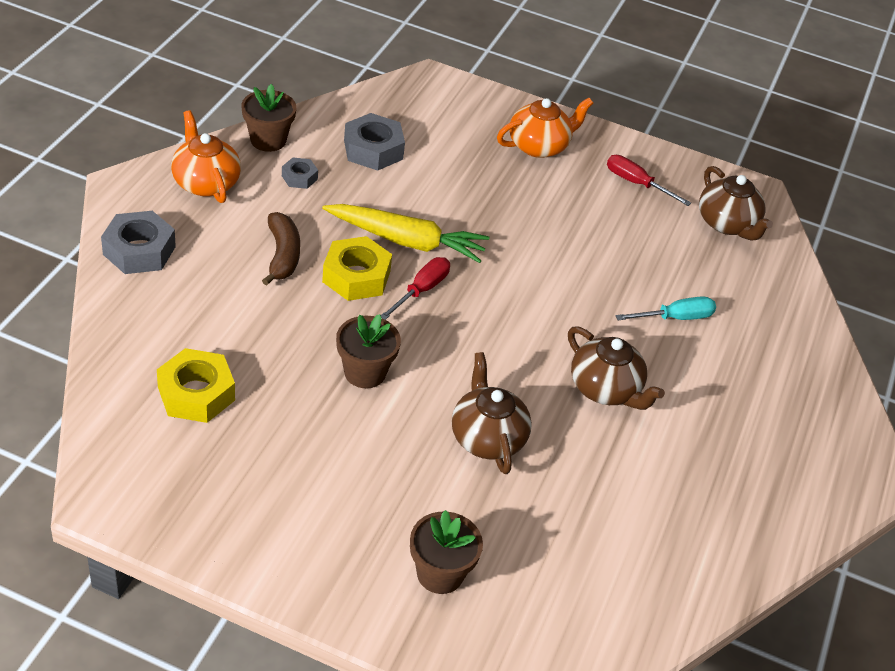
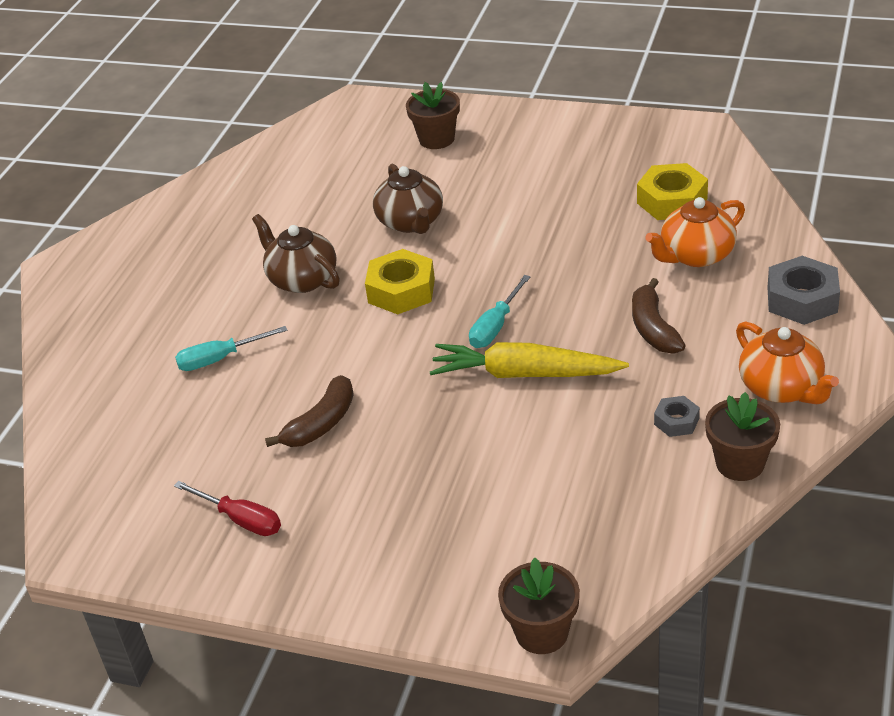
camera: 175 degrees left, 5 degrees down
(356, 276) = (567, 325): yellow nut -> yellow nut (401, 290)
(365, 372) = (531, 245): brown flower pot -> brown flower pot (542, 632)
(373, 149) = (600, 484): grey nut -> none
(421, 290) = (495, 326): red screwdriver -> turquoise screwdriver
(539, 146) = (375, 548): orange teapot -> orange teapot (696, 255)
(580, 239) = (321, 424): none -> brown banana
(727, 224) = (129, 488): brown teapot -> none

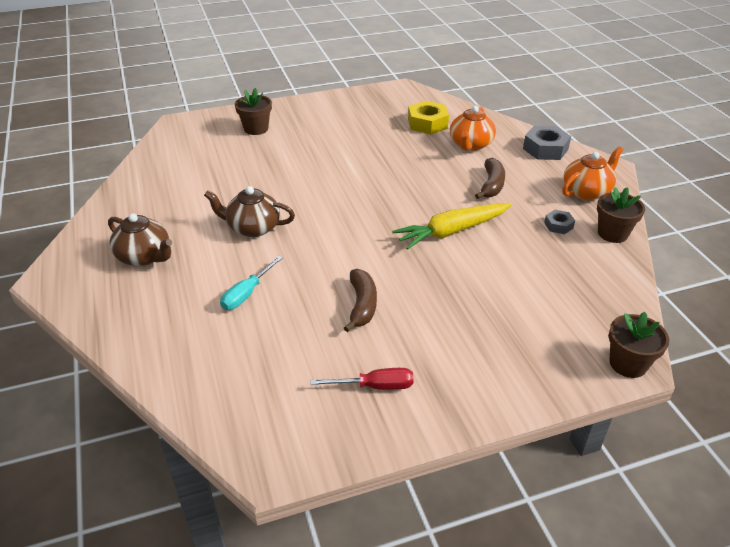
camera: 40 degrees left, 0 degrees up
(401, 290) = (327, 213): yellow nut -> none
(411, 222) = (290, 175): brown teapot -> brown teapot (145, 256)
(495, 326) = (406, 213): turquoise screwdriver -> none
(653, 328) = (491, 185): brown banana -> brown banana turned 120 degrees counterclockwise
(782, 388) = (587, 191): orange teapot -> orange teapot turned 60 degrees counterclockwise

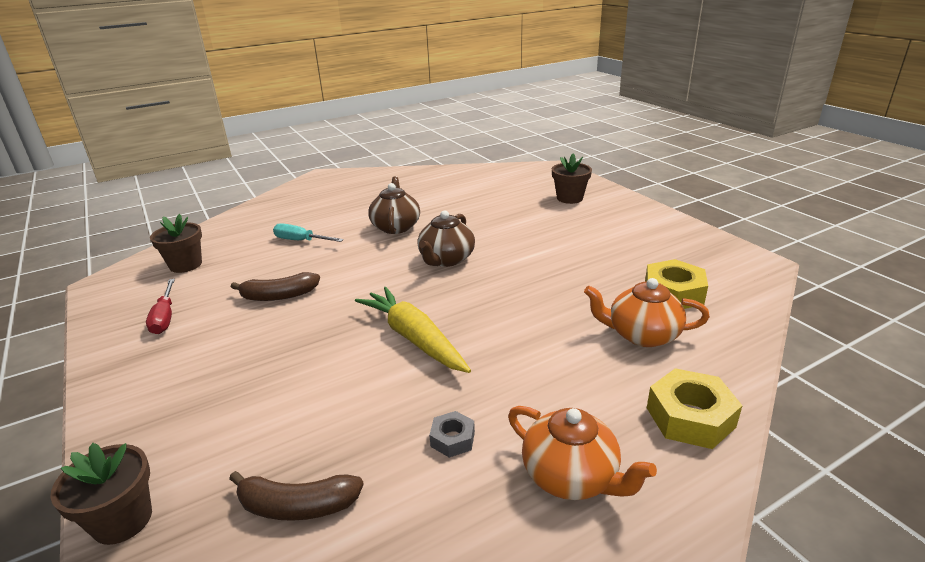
camera: 80 degrees right, 10 degrees down
(145, 256) = (349, 196): brown teapot -> brown teapot (446, 259)
(491, 185) = (538, 363): brown banana -> brown banana (297, 506)
(545, 149) = (690, 417): grey nut -> yellow nut
(612, 233) = (445, 513): brown flower pot -> brown flower pot (185, 265)

